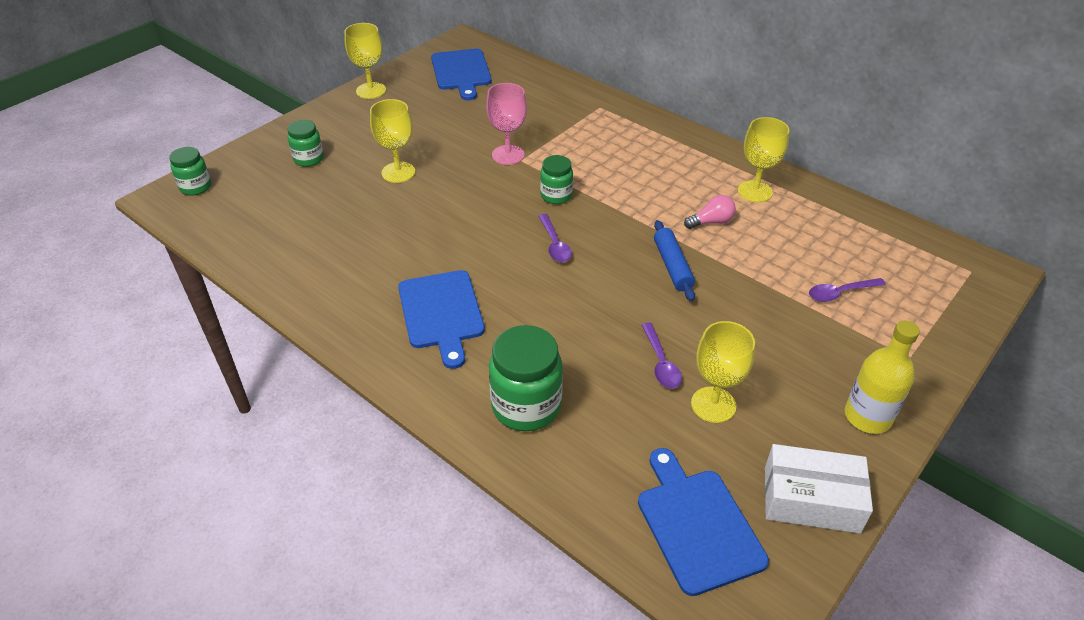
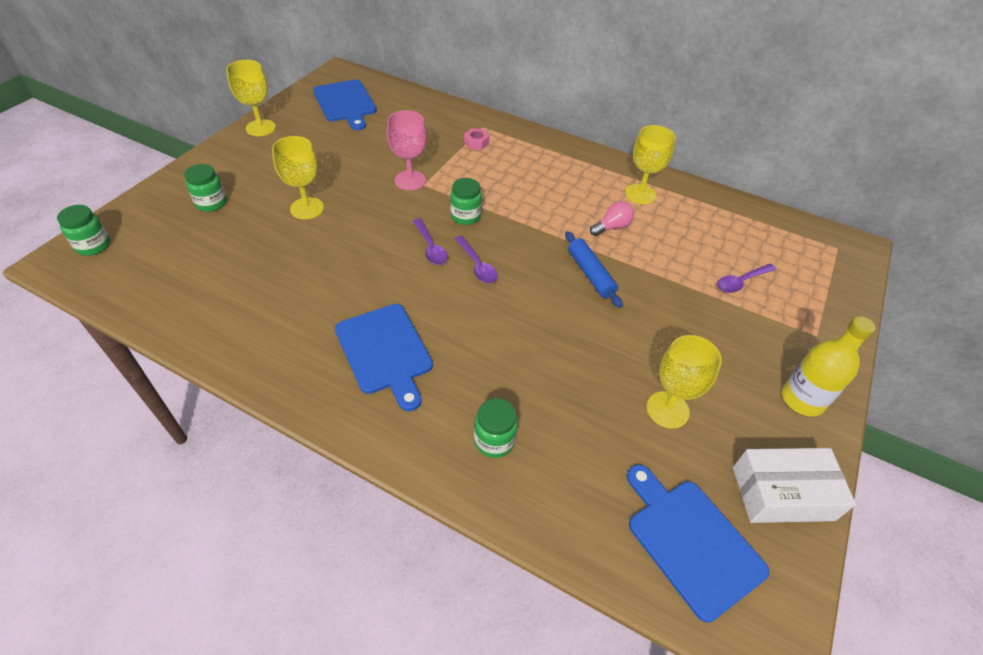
camera: 15 degrees left, 5 degrees up
(526, 406) = (494, 440): green jar -> green jar, size x0.59
(588, 123) = (476, 143): none -> pink nut
(661, 363) = (608, 373): purple spoon -> purple spoon (430, 247)

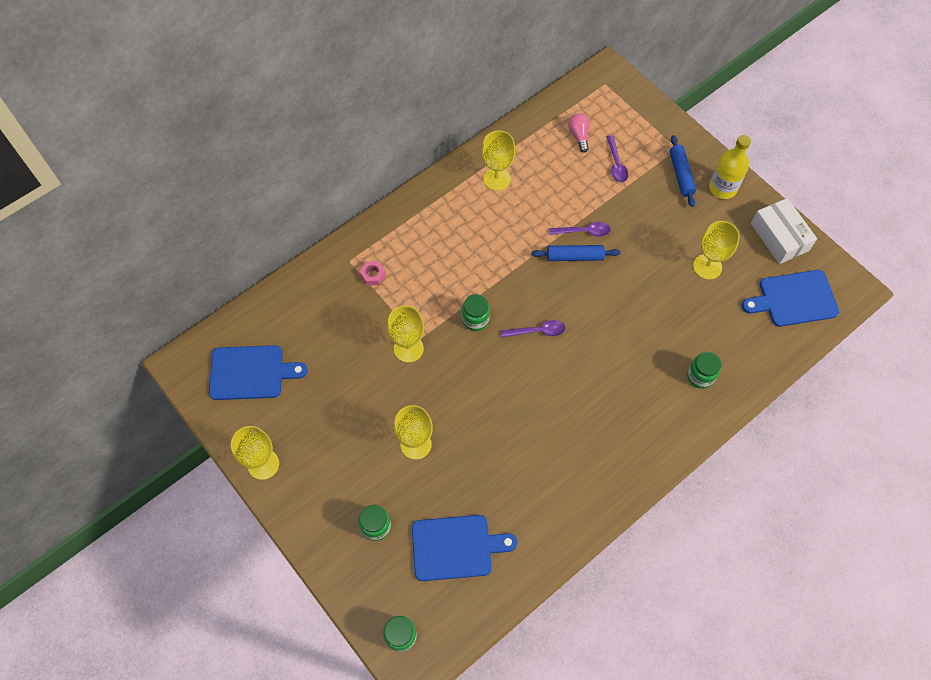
camera: 65 degrees left, 15 degrees up
(385, 352) = (605, 422): blue cutting board -> blue cutting board (456, 547)
(410, 180) = (408, 348): pink goblet -> yellow goblet
(430, 247) = (504, 358): purple spoon -> purple spoon (583, 231)
(612, 227) = (528, 218): pink light bulb -> pink light bulb (579, 135)
(782, 348) = (681, 174): none -> blue rolling pin
(782, 493) = (779, 237): white box -> white box turned 45 degrees counterclockwise

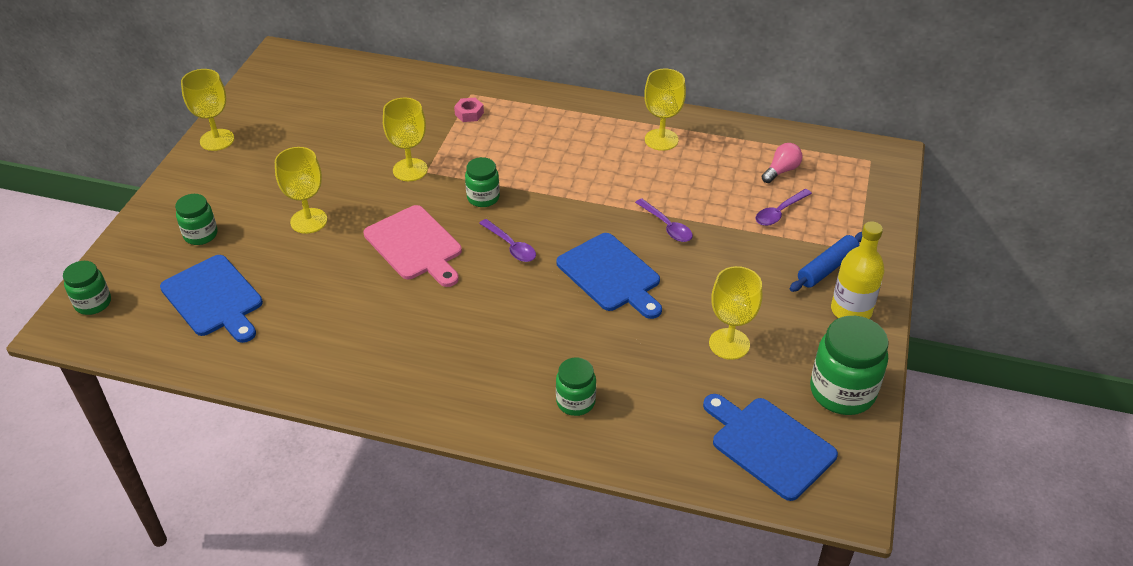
camera: 55 degrees right, 20 degrees down
(251, 372) = (303, 93): blue cutting board -> blue cutting board (611, 275)
(494, 389) = (415, 245): none -> pink cutting board
(575, 257) = (628, 233): blue rolling pin -> none
(779, 237) = (842, 392): white box -> green jar

